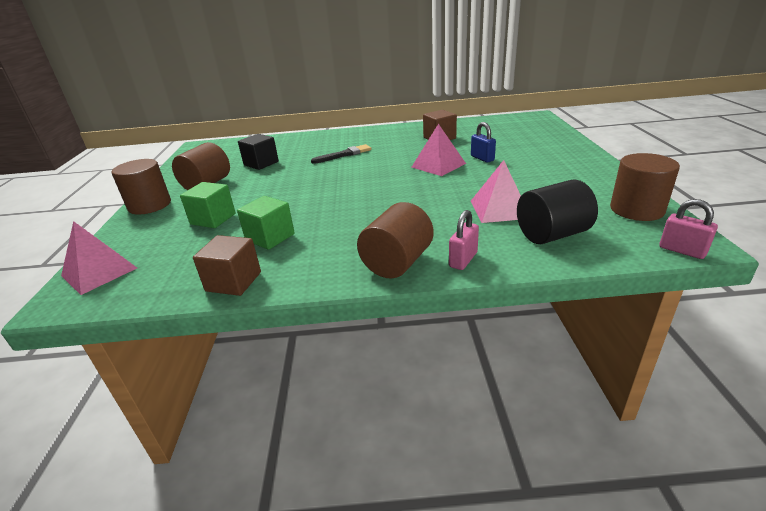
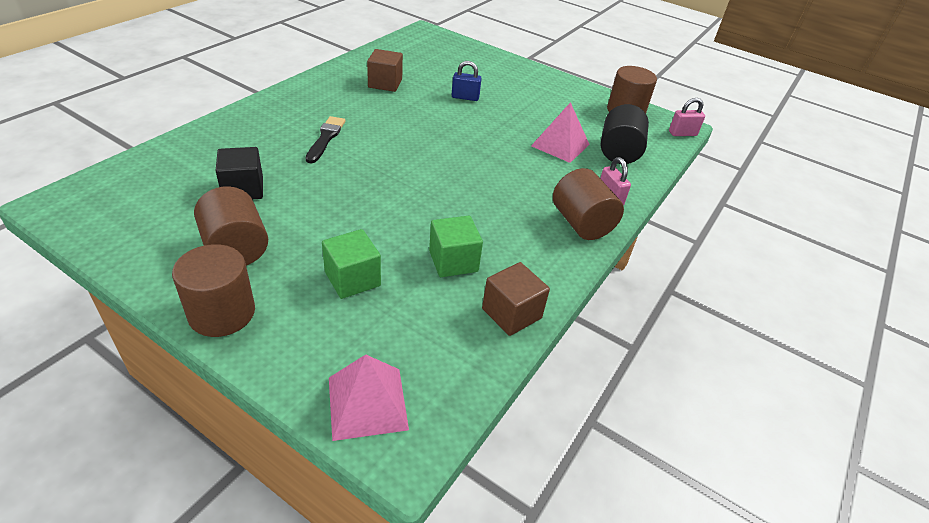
camera: 60 degrees left, 10 degrees up
(438, 165) = (443, 118): pink pyramid -> none

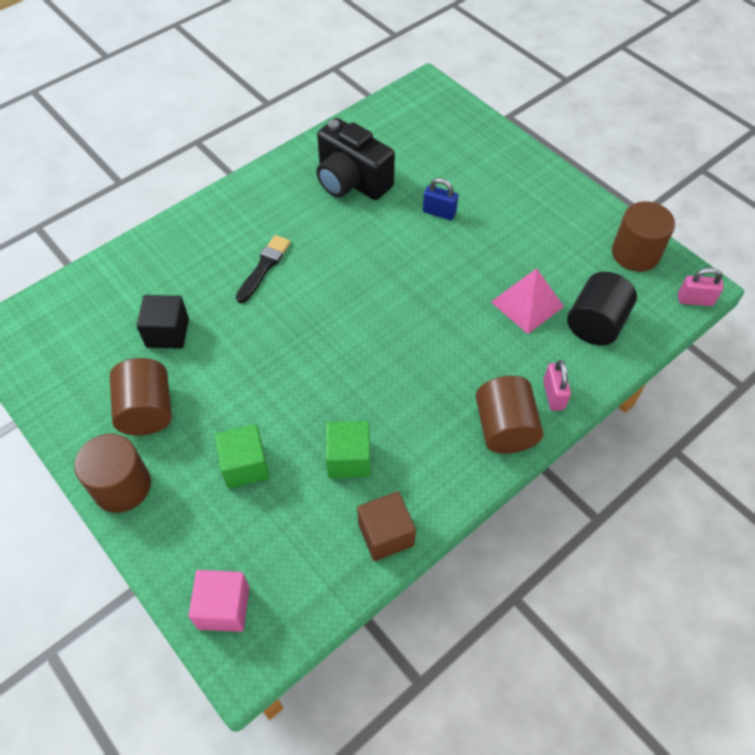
camera: 20 degrees right, 15 degrees up
(367, 403) = (223, 607): pink pyramid -> pink cube
(385, 83) = (351, 181): brown cube -> black camera

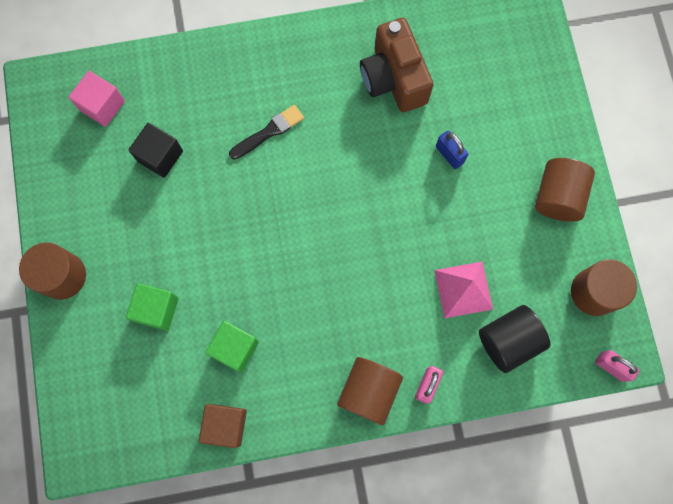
camera: 30 degrees right, 20 degrees up
(147, 410) = (110, 220): brown cylinder -> brown cylinder (557, 196)
(223, 607) = (84, 413): pink cube -> pink cube (102, 106)
(351, 181) = (393, 79): black camera -> brown camera

